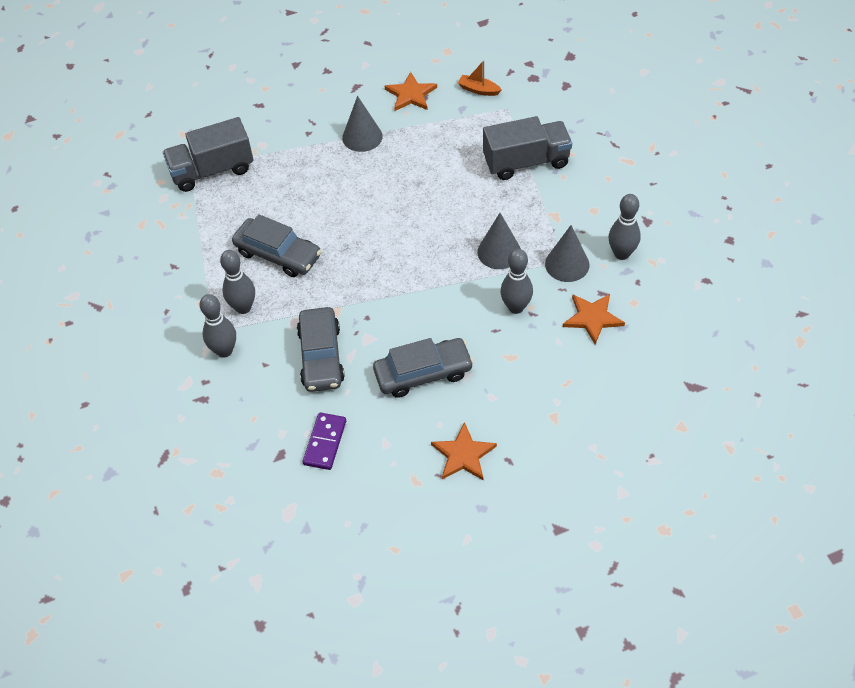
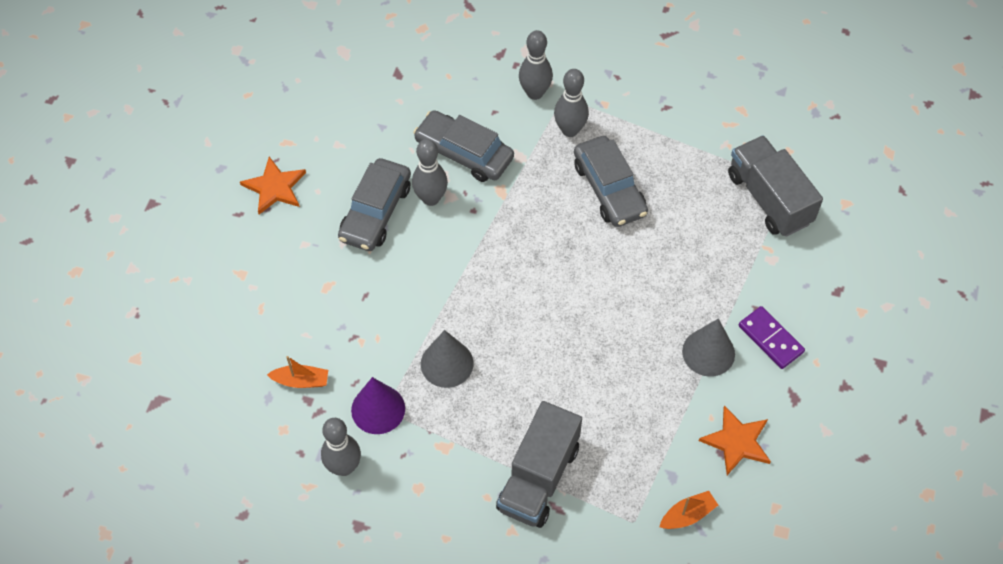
camera: 125 degrees right, 5 degrees up
(212, 170) = (769, 199): grey truck -> grey truck turned 45 degrees counterclockwise
(278, 254) = (609, 189): grey car -> grey car turned 90 degrees counterclockwise
(325, 442) = (379, 107): purple domino -> purple domino (770, 339)
(516, 307) = (373, 329): grey bowling pin -> grey bowling pin (431, 198)
(567, 264) = (378, 409): grey cone -> purple cone
(592, 318) = (301, 381): orange star -> orange boat

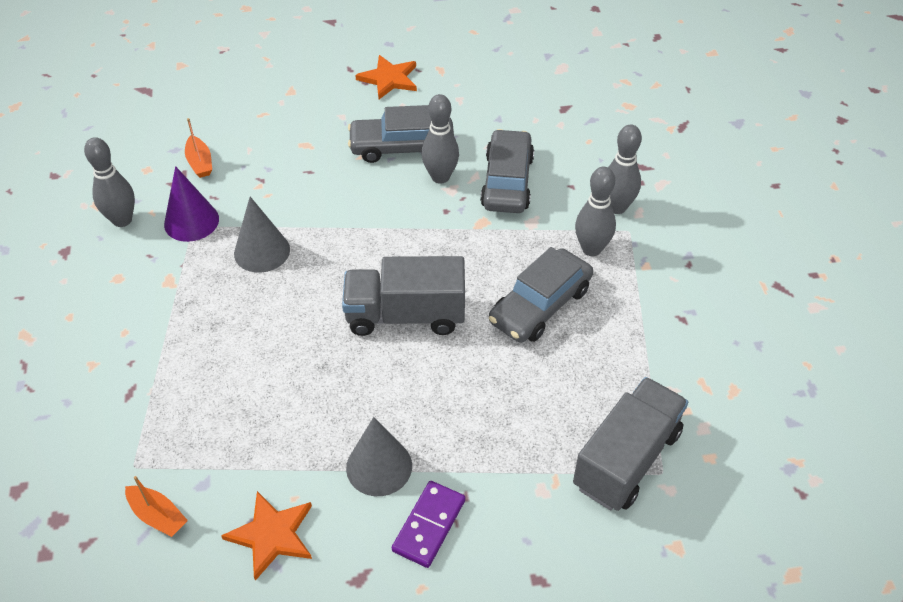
camera: 65 degrees right, 10 degrees down
(538, 478) = (159, 365): grey truck -> grey truck (405, 315)

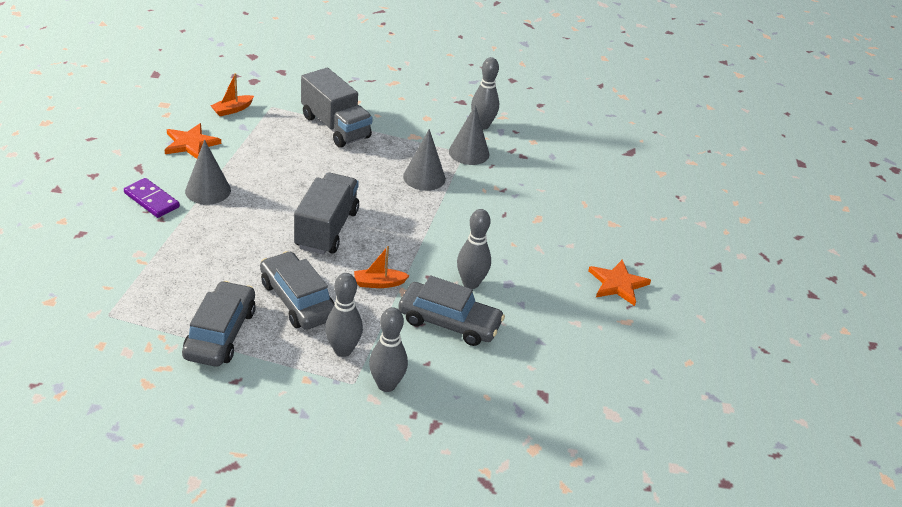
camera: 100 degrees right, 10 degrees down
(191, 221) = (469, 152): purple cone -> grey cone
(200, 163) = (532, 165): orange boat -> orange boat (379, 283)
(402, 147) = (518, 270): grey car -> grey car (220, 333)
(627, 459) = (132, 300): grey truck -> grey truck (335, 127)

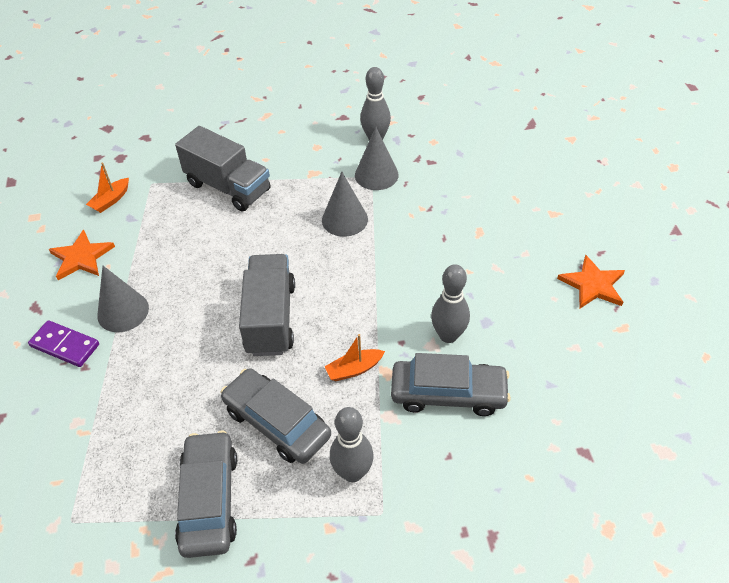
camera: 10 degrees left, 10 degrees up
(386, 385) = (418, 502): grey bowling pin -> none

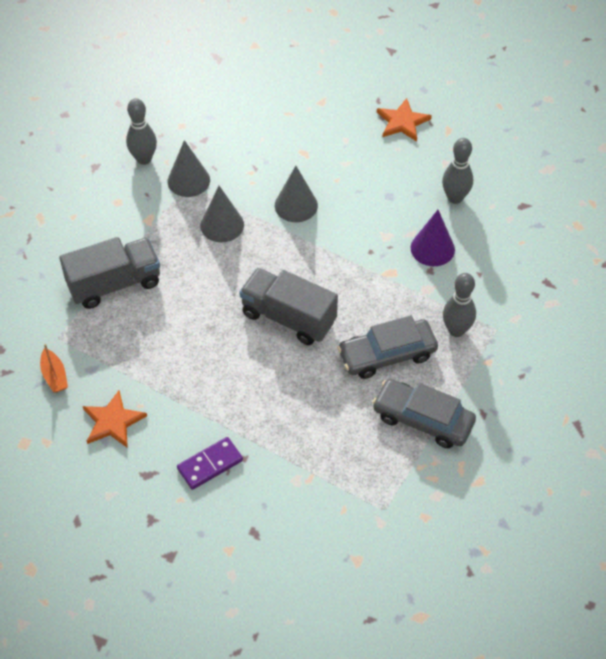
camera: 60 degrees left, 5 degrees up
(123, 311) = (203, 412): grey cone -> grey cone (296, 205)
(354, 369) = (374, 289): orange boat -> none
(448, 335) = (385, 222): grey bowling pin -> grey bowling pin (455, 198)
(448, 393) = (432, 248): grey car -> purple cone

